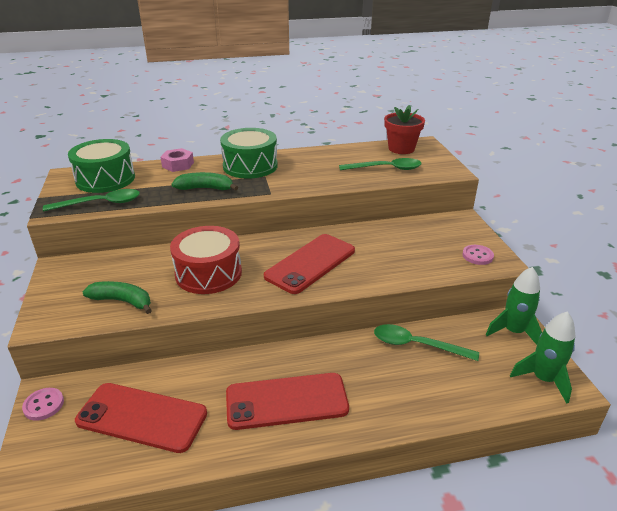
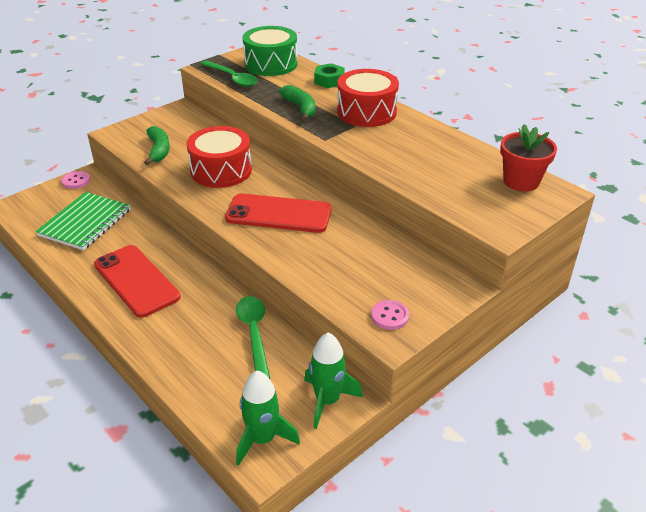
camera: 60 degrees right, 5 degrees up
(142, 417) = (85, 222): red phone -> green notebook
(178, 165) = (329, 80): pink nut -> green nut
(250, 166) = (366, 112): green drum -> red drum
(386, 169) = (453, 185): green spoon -> none

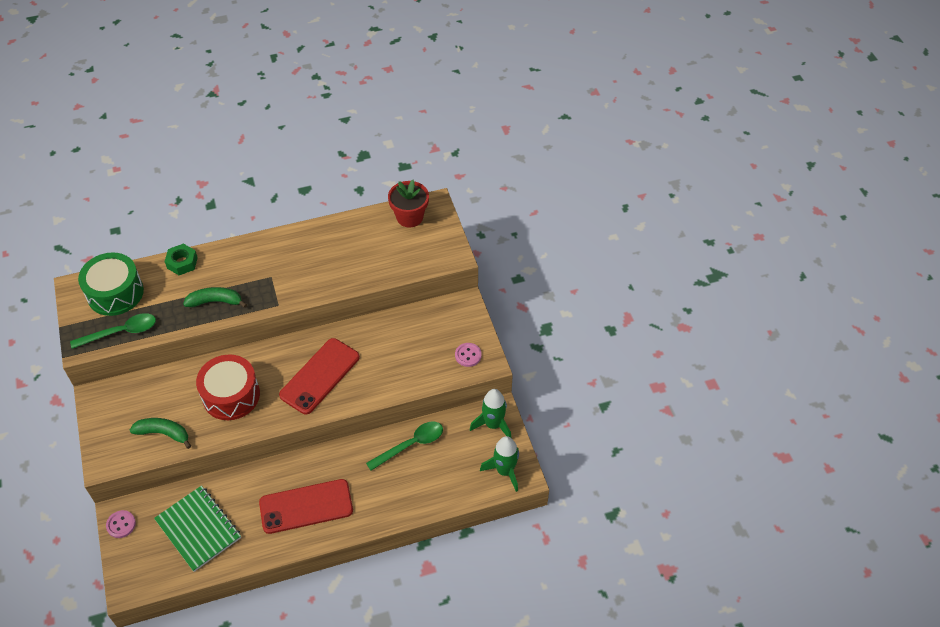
camera: 65 degrees left, 15 degrees up
(254, 333) = (411, 445): green spoon -> green spoon turned 135 degrees clockwise
(366, 112) = (255, 260): red drum -> none

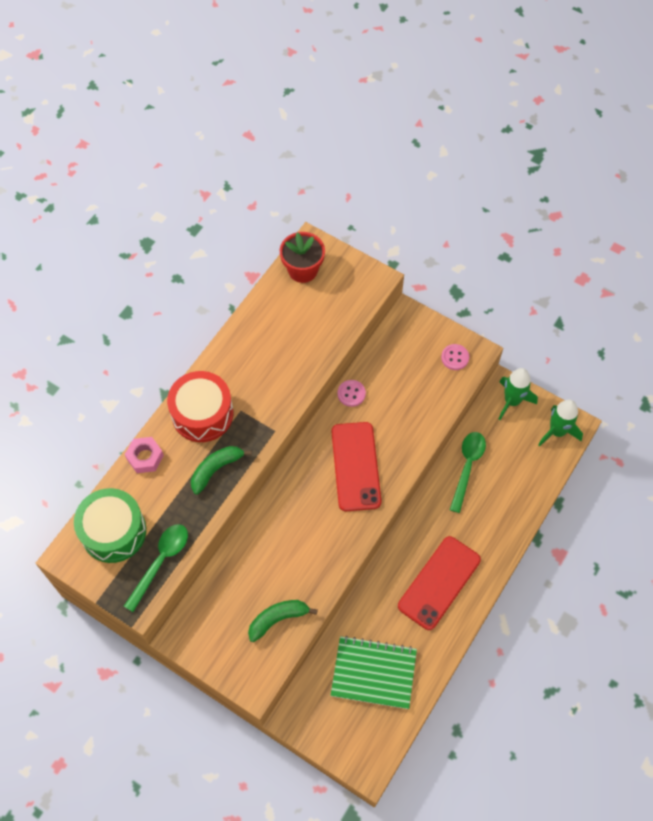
camera: 40 degrees left, 10 degrees up
(121, 524) = (305, 724): pink button -> pink button (351, 394)
(182, 263) = (145, 457): green nut -> pink nut
(231, 395) = (299, 541): red drum -> red drum (202, 414)

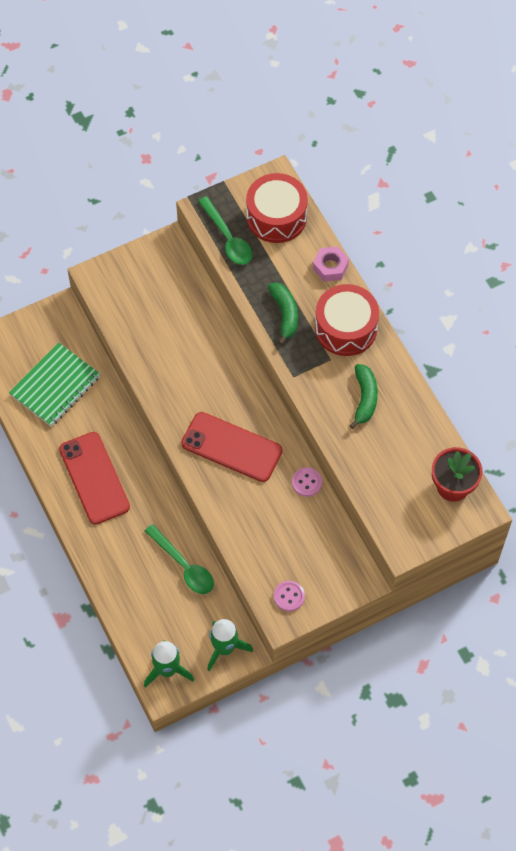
camera: 120 degrees right, 0 degrees up
(113, 531) = (276, 217): green drum -> red drum
(278, 619) = (136, 318): green banana -> green banana (365, 398)

